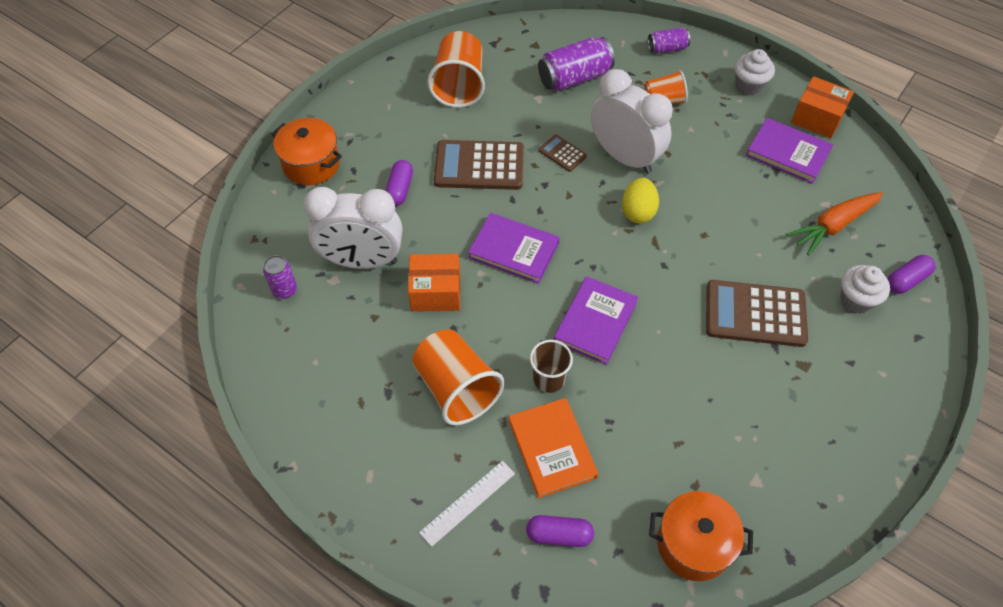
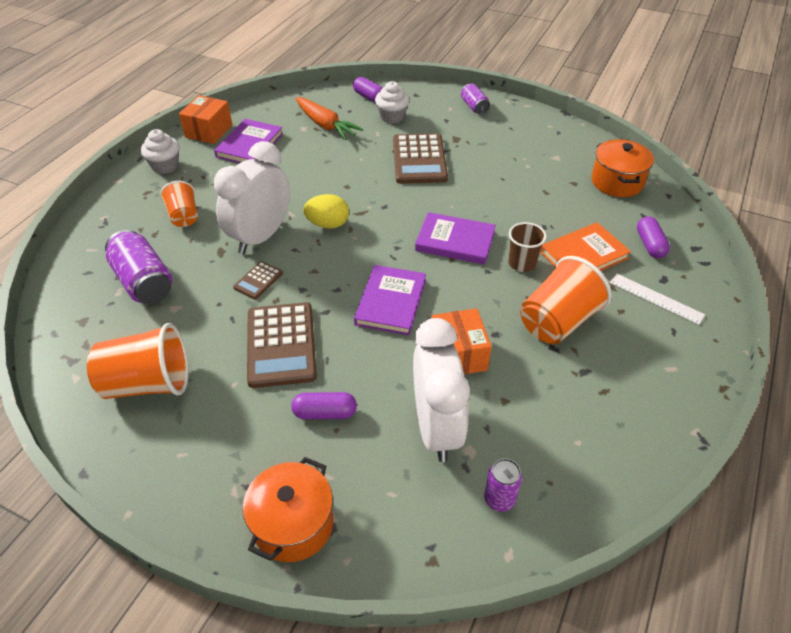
camera: 100 degrees left, 10 degrees down
(667, 48) = (106, 217): purple can -> purple can (474, 107)

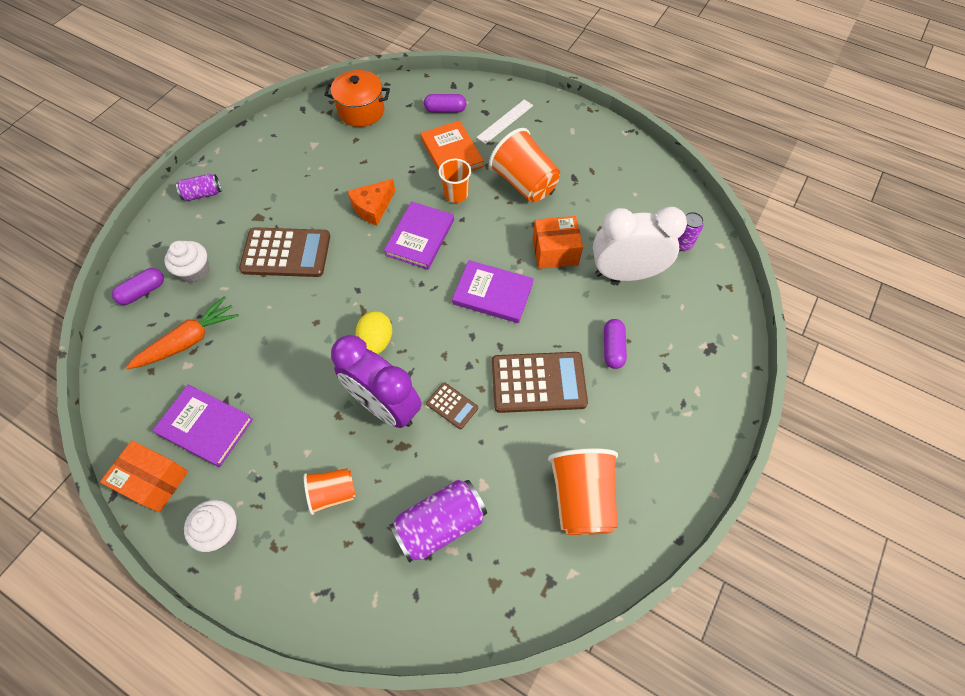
camera: 85 degrees left, 15 degrees up
(261, 237) = (385, 406): white clock -> purple clock
(293, 524) = (711, 370): orange pot -> none
(486, 205) = (373, 207): none -> orange cheese
(522, 263) = (456, 194): brown cup -> orange cup

